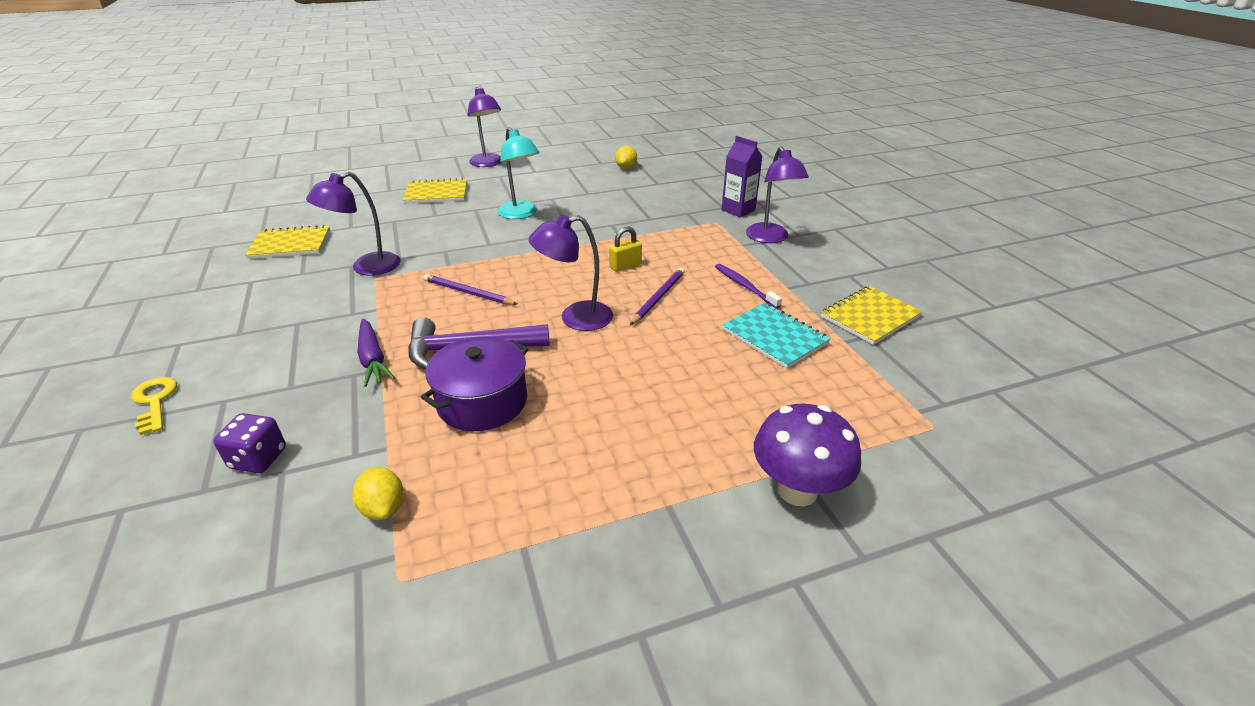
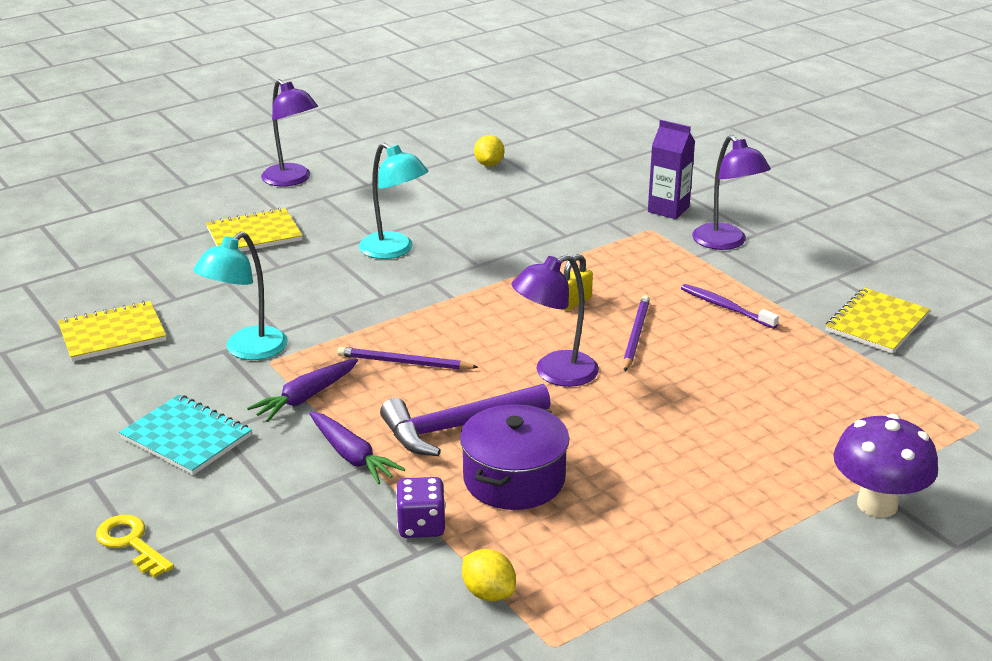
camera: 15 degrees left, 5 degrees down
(258, 458) = (313, 575): purple dice -> purple dice (421, 526)
(366, 268) = (247, 350): purple lamp -> turquoise lamp
(377, 308) = (306, 397): none -> purple carrot
(774, 337) = (786, 360): turquoise notebook -> turquoise notebook (186, 437)

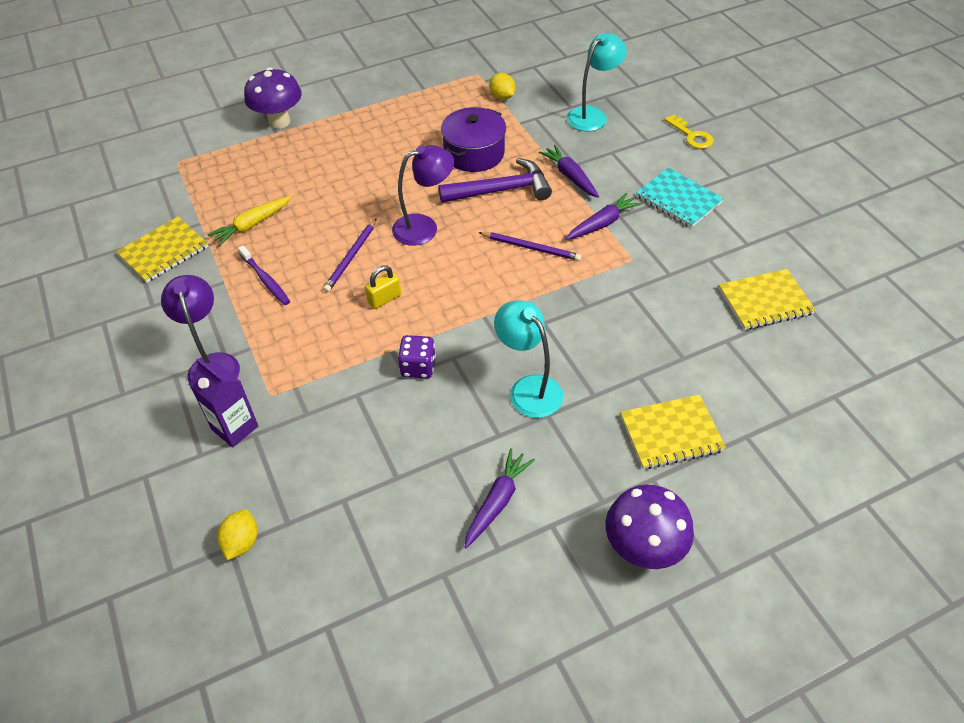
camera: 170 degrees left, 20 degrees up
(247, 350) = (651, 272): turquoise lamp -> turquoise lamp (592, 115)
(292, 180) = (643, 548): purple lamp -> purple mushroom
(414, 191) = (497, 502): none -> purple carrot
(421, 526) = (532, 131): purple dice -> purple dice (418, 367)
(489, 164) = (397, 556): yellow lemon -> yellow lemon (241, 542)
(790, 357) = (252, 225): none -> yellow carrot

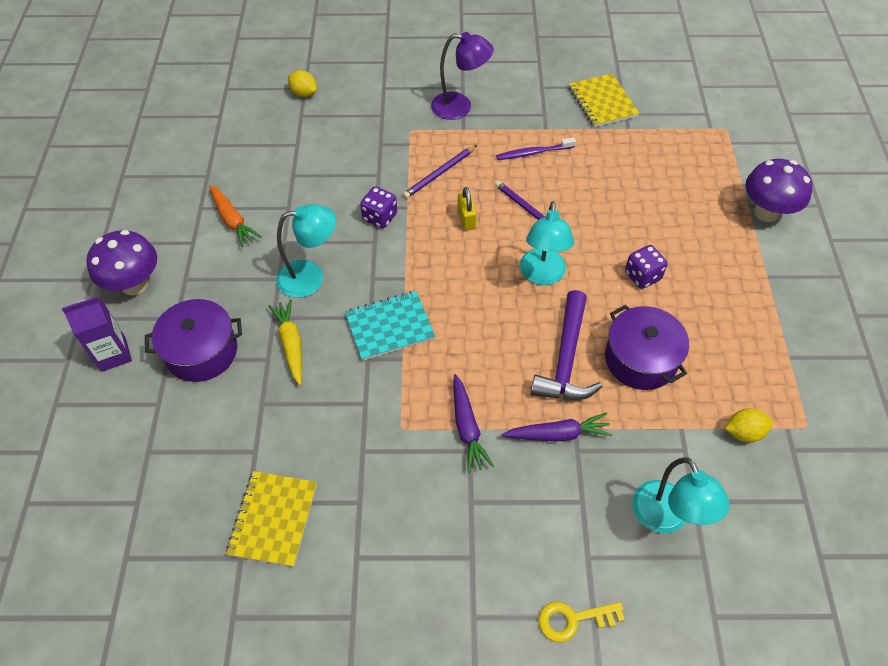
camera: 115 degrees right, 5 degrees up
(235, 428) = (394, 107): purple carton -> purple carton (113, 354)
(252, 225) = (608, 159): yellow carrot -> yellow carrot (291, 344)
(389, 171) = (642, 276): none -> purple dice
(424, 227) = (542, 275): purple lamp -> turquoise lamp
(497, 502) = (232, 220): purple carrot -> orange carrot
(530, 248) = (467, 348): purple pencil -> purple pencil (440, 173)
(671, 433) = (201, 351): yellow notebook -> purple pot
(678, 199) = (464, 527): turquoise notebook -> turquoise notebook (389, 327)

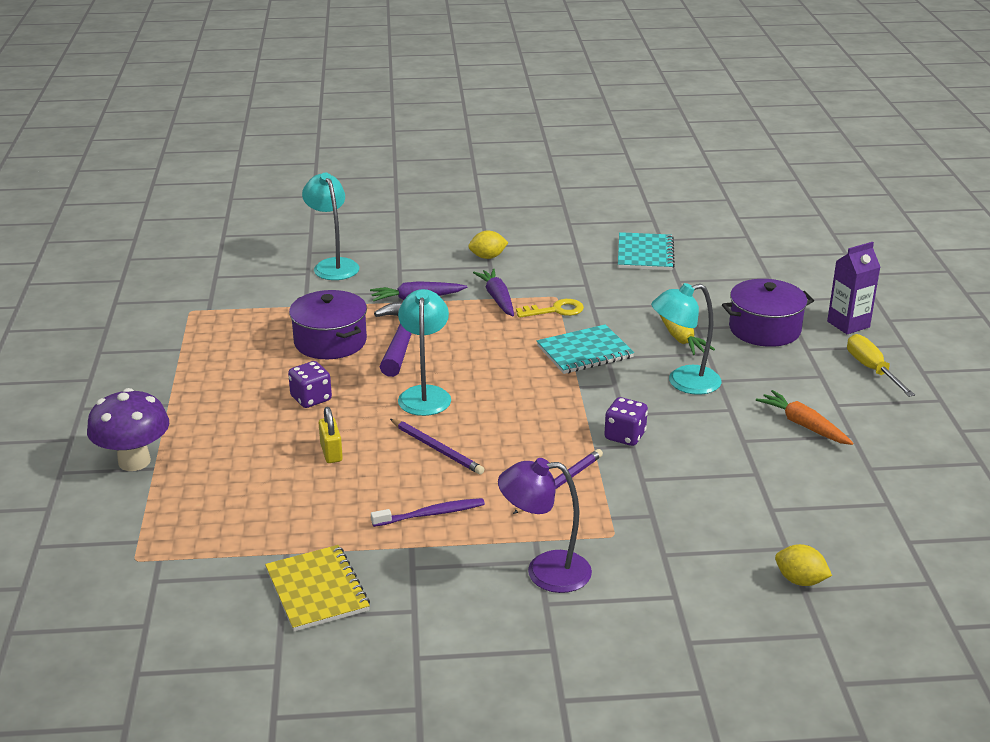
camera: 175 degrees right, 25 degrees down
(134, 284) = (871, 369): purple mushroom -> yellow screwdriver
(273, 519) = (645, 254): yellow notebook -> turquoise notebook
(466, 219) = (517, 439): yellow padlock -> yellow padlock (331, 452)
(573, 619) = (412, 228): yellow key -> yellow key (555, 310)
(744, 432) = (249, 305): yellow lemon -> yellow lemon (488, 257)

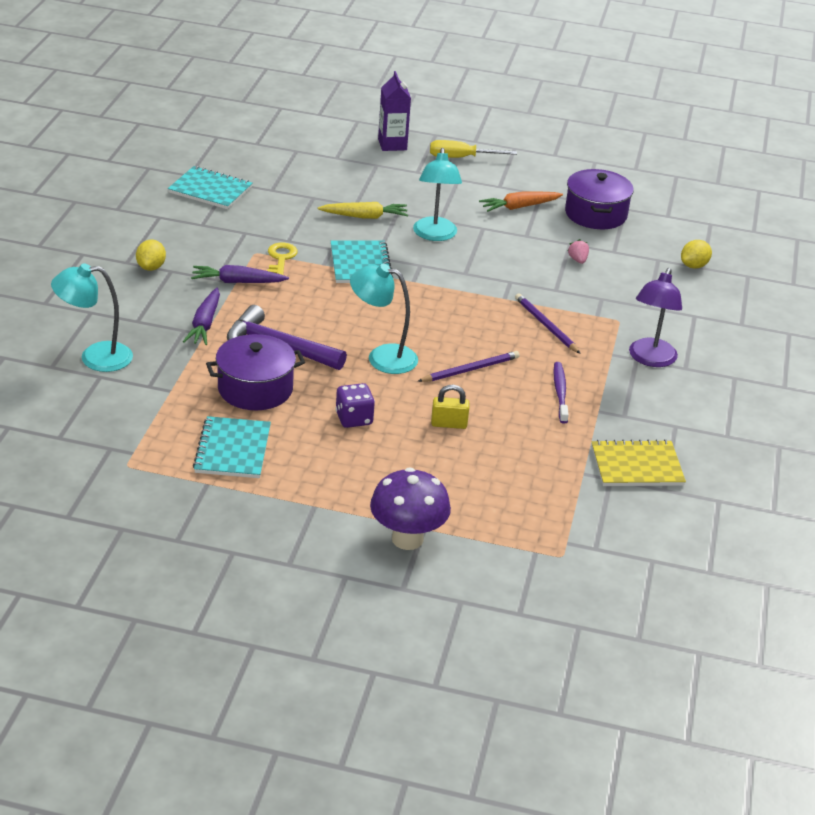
camera: 75 degrees left, 5 degrees up
(233, 350) = (232, 450): none -> turquoise notebook
(625, 436) = (496, 281): purple dice -> none
(723, 485) = (578, 260): none -> pink strawberry
(764, 329) = (377, 178): purple pot -> purple pot (595, 214)

